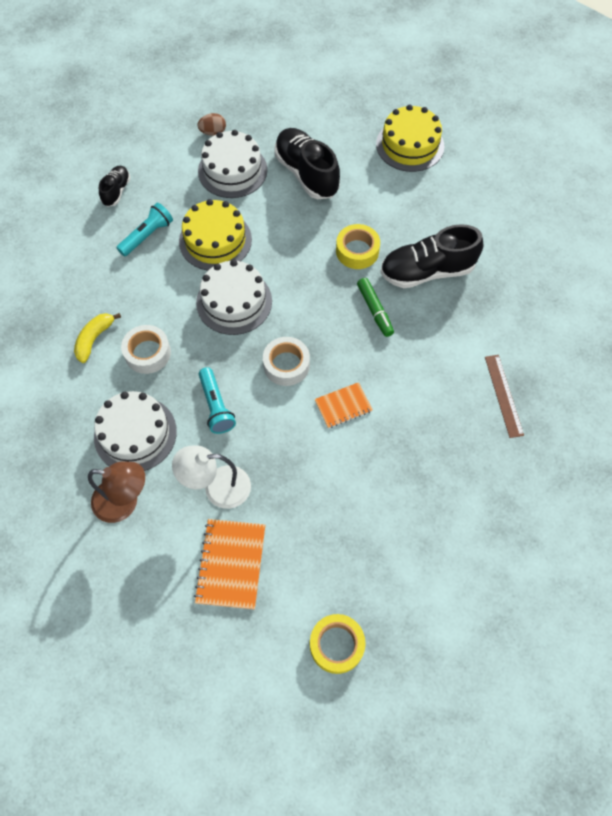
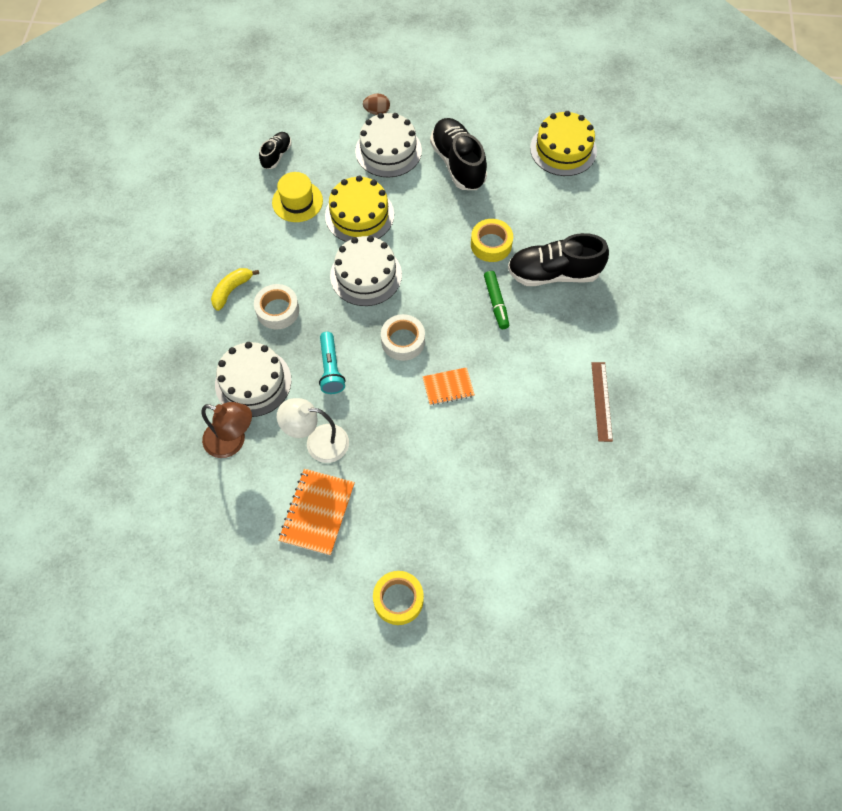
camera: 10 degrees right, 0 degrees up
(147, 236) = (297, 201): turquoise flashlight -> yellow hat

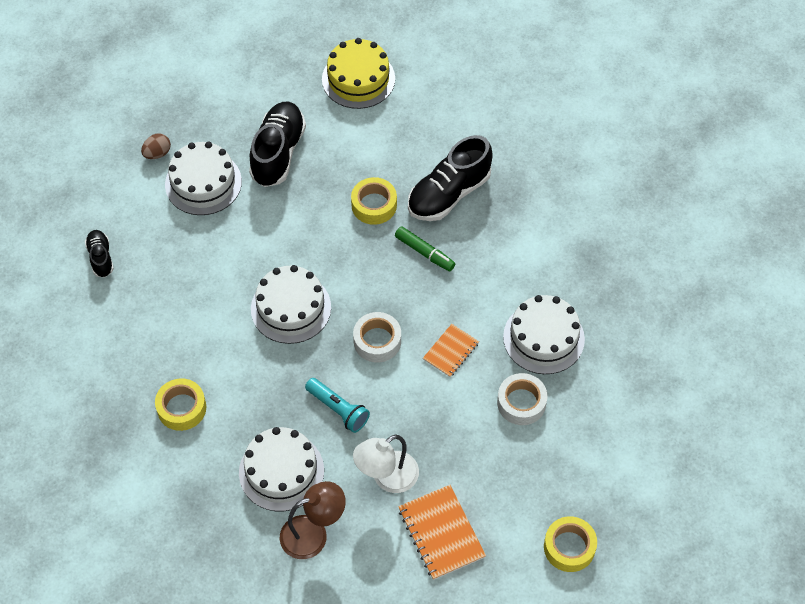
camera: 40 degrees left, 5 degrees down
(231, 290) = (181, 408): yellow banana -> yellow tape
(277, 310) = (242, 395): white tape -> white tape (521, 403)
(297, 201) = (163, 286): yellow hat -> none
(359, 215) = (233, 259): yellow cake -> none
(458, 164) = (278, 153): black shoe -> black shoe turned 75 degrees clockwise
(526, 428) = (543, 338): none -> white cake
(601, 401) = (580, 272): brown ruler -> none

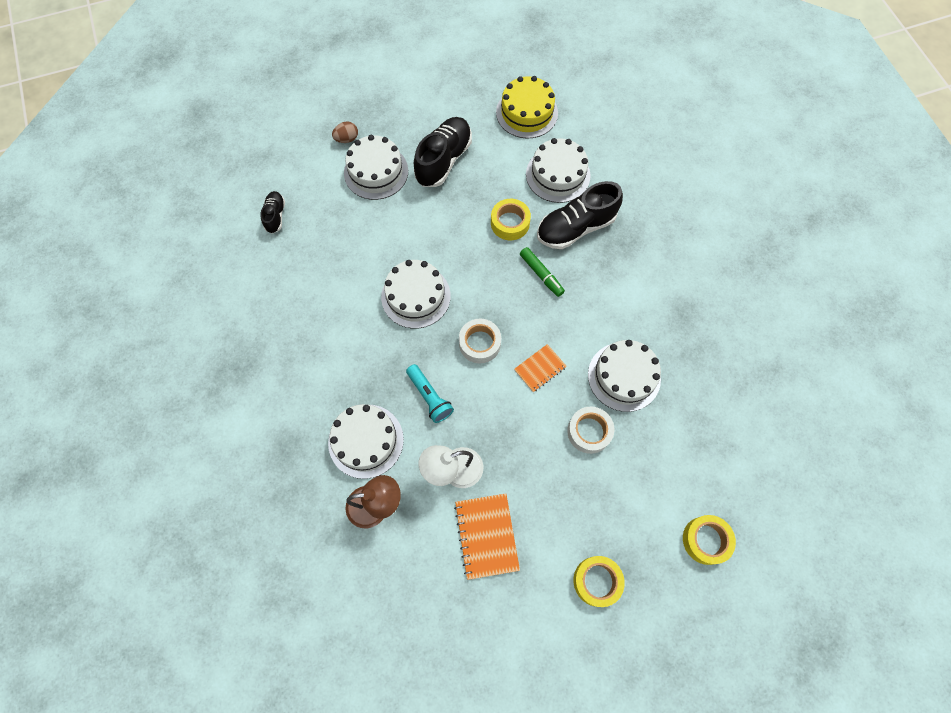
camera: 15 degrees right, 10 degrees up
(181, 408) = (300, 362): yellow tape -> yellow tape (706, 540)
(413, 140) = (558, 175): none -> white cake

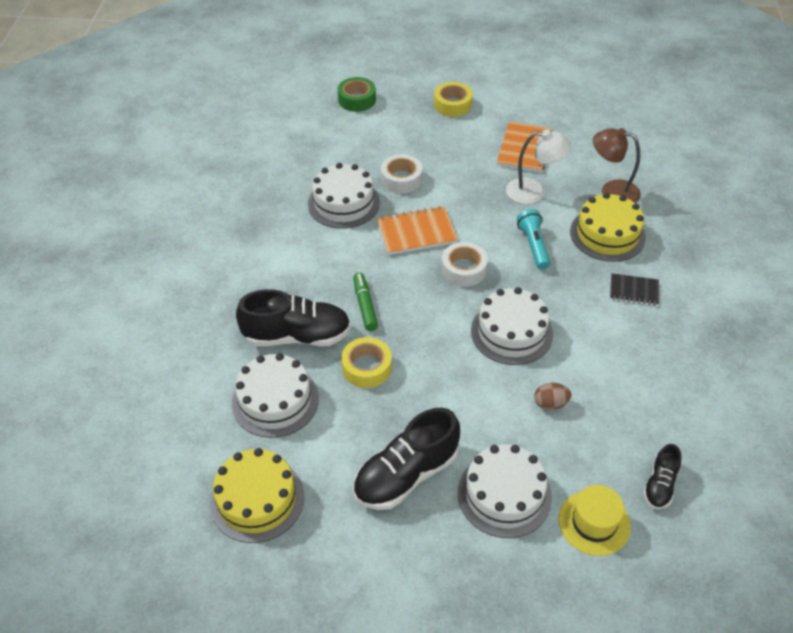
camera: 155 degrees left, 20 degrees down
(313, 176) = (594, 522): none -> yellow hat
(327, 380) = (634, 291): none -> black notebook
(347, 139) = (529, 562): brown egg -> brown egg (550, 404)
(366, 441) = (607, 234): white cake -> yellow cake
(540, 368) = (416, 232): orange notebook -> orange notebook, size x1.59
(706, 540) = (357, 99): yellow tape -> green tape

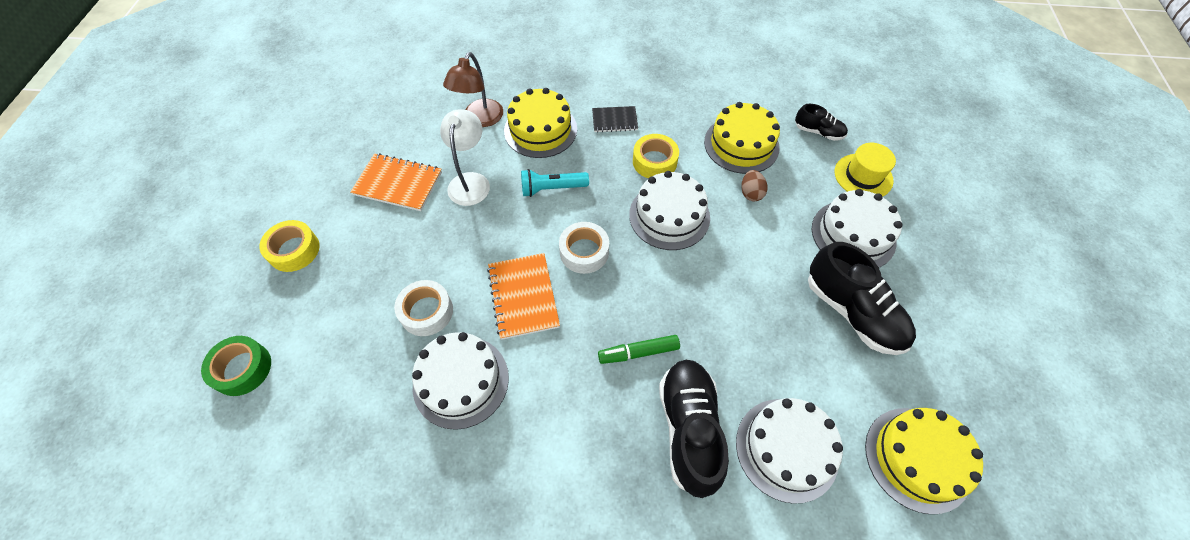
camera: 90 degrees left, 10 degrees up
(367, 367) = (727, 349): yellow tape -> yellow tape (654, 161)
(621, 402) = (741, 144): none -> yellow cake
(634, 291) = (614, 120): black notebook -> black notebook turned 75 degrees clockwise

